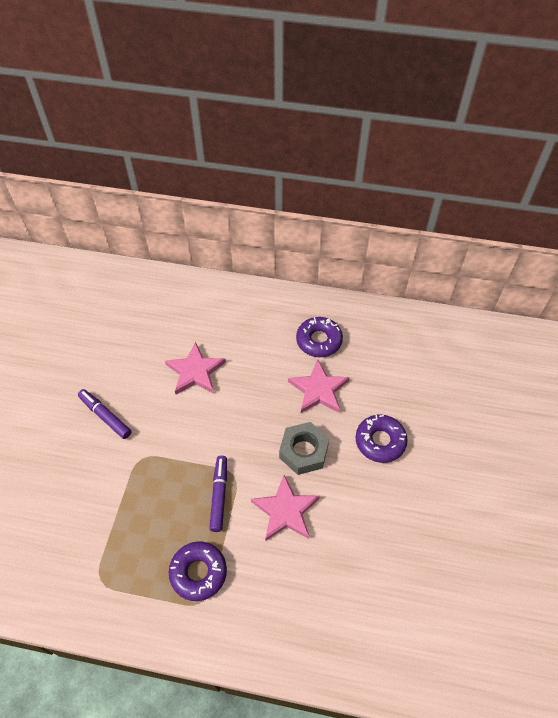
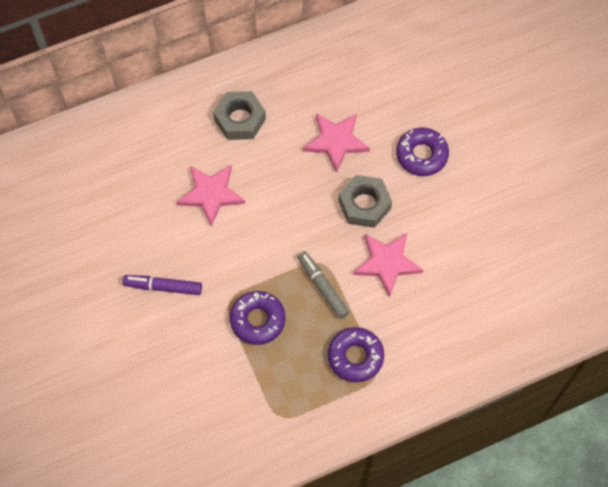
camera: 35 degrees left, 10 degrees up
(219, 495) = (322, 287): purple marker -> grey marker
(259, 332) = (240, 119): none -> grey nut
(319, 341) = (301, 95): purple donut -> purple donut (257, 320)

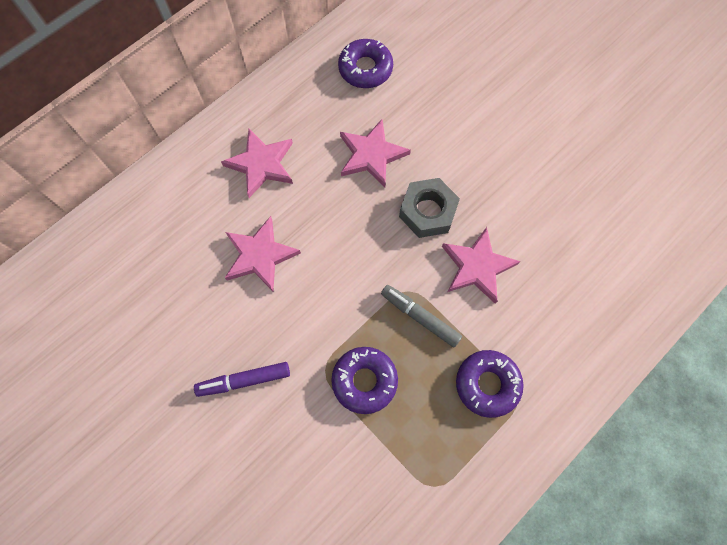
camera: 20 degrees left, 5 degrees up
(240, 119) = (261, 164): grey nut -> pink star
(421, 155) = (464, 141): purple donut -> purple donut (365, 69)

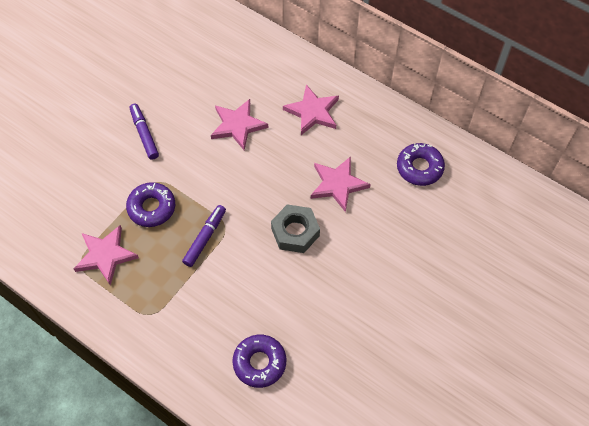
camera: 80 degrees right, 10 degrees down
(420, 317) = (205, 238): grey marker -> purple marker
(477, 266) = (253, 274): pink star -> pink star (106, 255)
(487, 384) = (158, 291): purple donut -> purple donut (259, 363)

